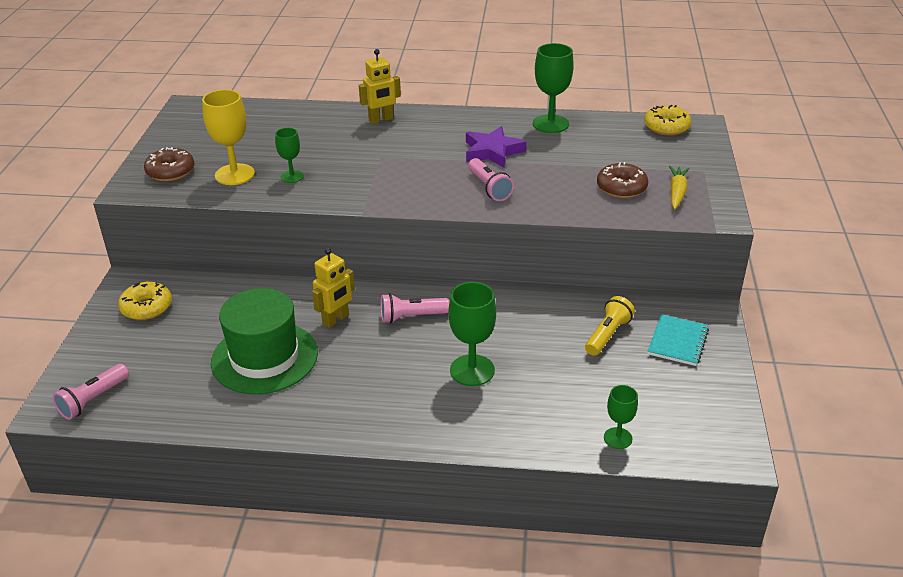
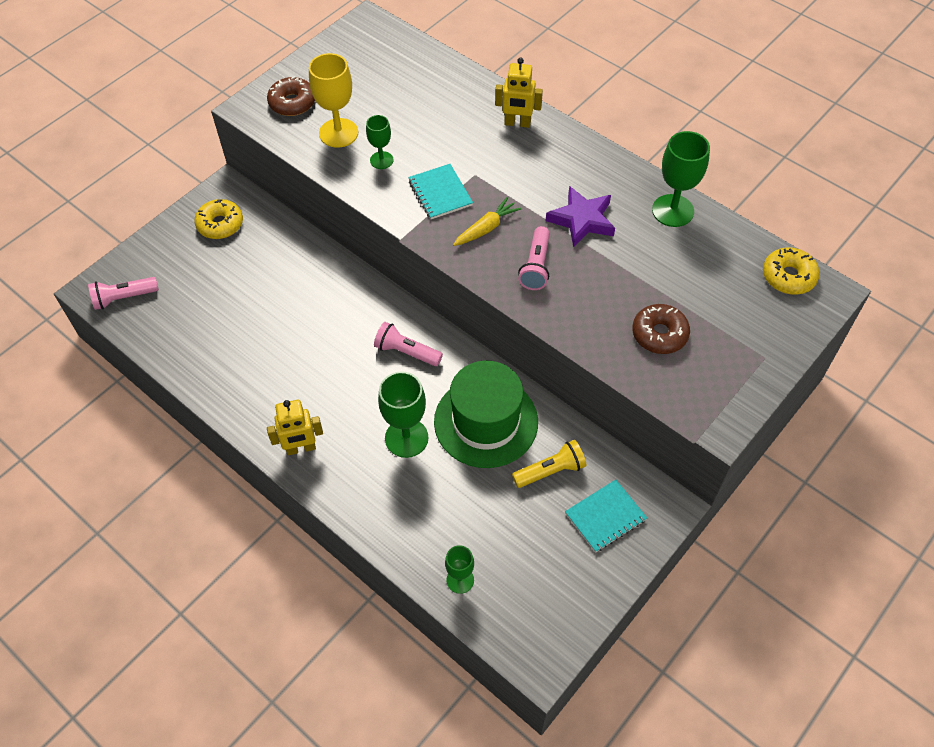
camera: 35 degrees right, 20 degrees up
(264, 357) = (264, 328): green hat -> green hat (486, 421)
(336, 319) = (346, 319): yellow robot -> yellow robot (301, 448)
(364, 177) = (440, 193): none -> turquoise notebook
(677, 193) = (707, 371): yellow carrot -> yellow carrot (486, 228)

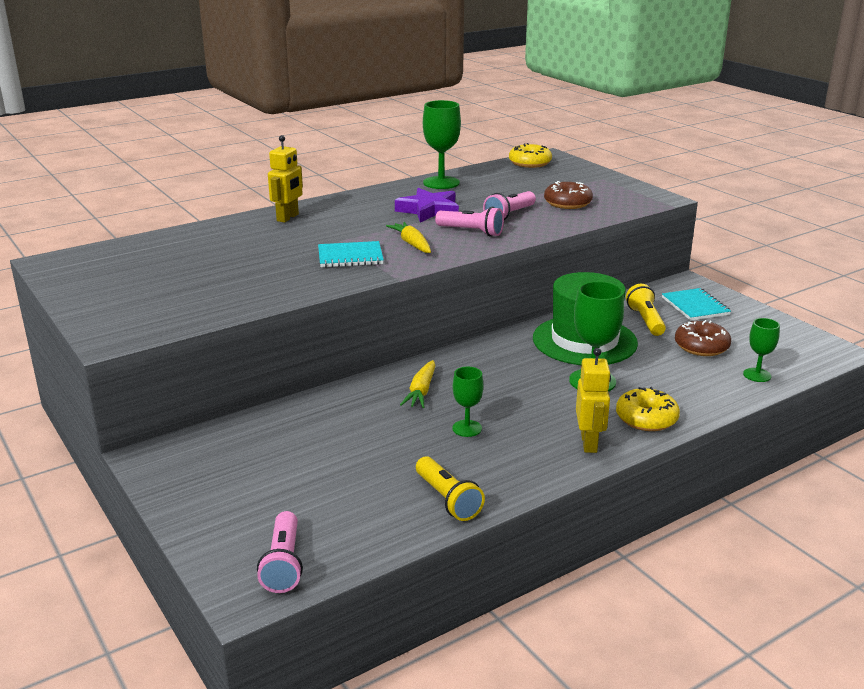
camera: 75 degrees left, 30 degrees down
(206, 368) = (448, 500): none -> yellow flashlight
(220, 224) = (210, 467): yellow donut -> yellow donut (646, 418)
(292, 103) = (134, 313): brown donut -> brown donut (701, 346)
(338, 133) = (214, 293): yellow goblet -> none
(354, 316) = (421, 391): none -> yellow carrot
(381, 160) = (278, 277): green goblet -> green goblet (467, 428)
(406, 352) = (484, 368): pink flashlight -> pink flashlight (509, 215)

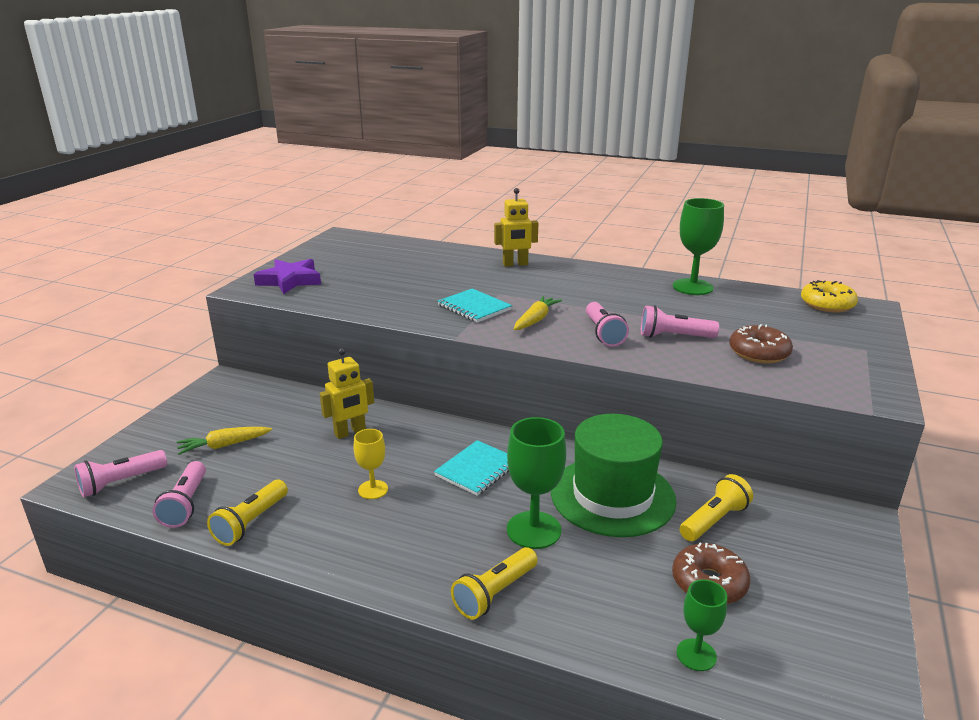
camera: 55 degrees right, 0 degrees up
(375, 530) = (185, 504): none -> pink flashlight
(421, 391) = (413, 444): yellow carrot -> yellow carrot (224, 445)
(429, 210) = (620, 303): purple star -> purple star (290, 281)
(467, 428) = (373, 489): green goblet -> yellow goblet
(589, 443) = (409, 570): yellow robot -> yellow robot (350, 432)
(646, 418) = (494, 593): yellow donut -> yellow flashlight
(695, 306) = (805, 545): turquoise notebook -> turquoise notebook (477, 470)

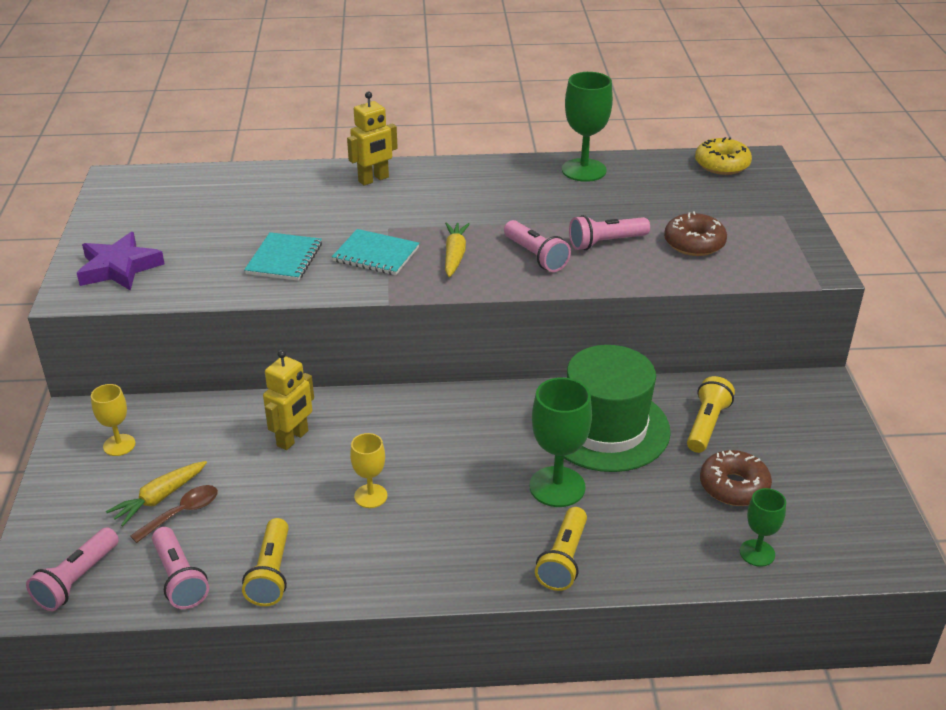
camera: 25 degrees left, 10 degrees up
(229, 460) = (182, 513): none -> brown spoon
(231, 404) = (119, 445): none -> yellow goblet
(477, 470) = (460, 440): turquoise notebook -> turquoise notebook (284, 259)

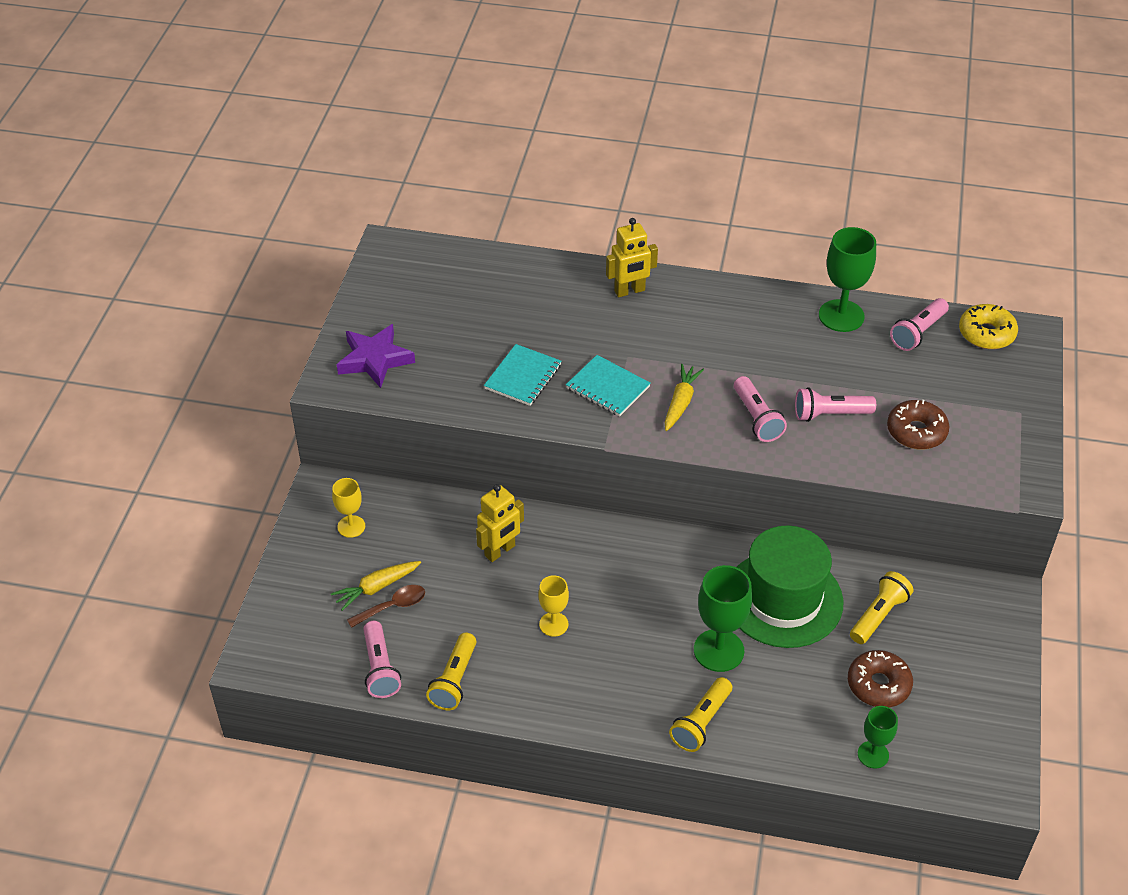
camera: 15 degrees right, 10 degrees up
(76, 580) = (299, 651): pink flashlight -> pink flashlight (918, 333)

